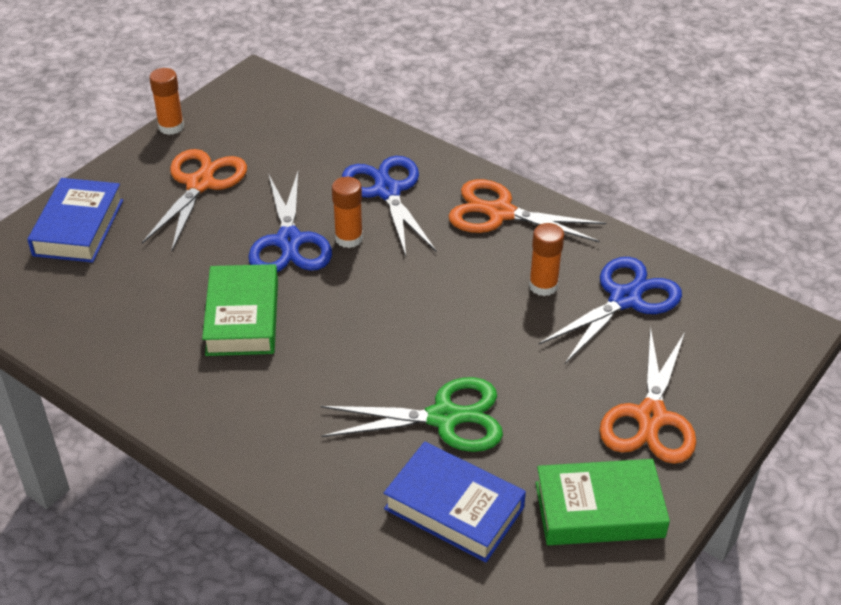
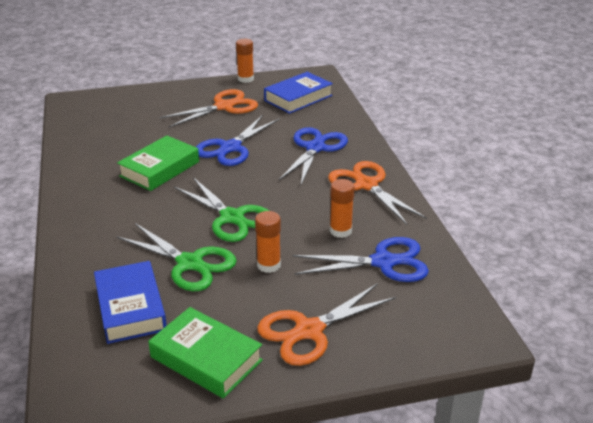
camera: 40 degrees right, 10 degrees down
(78, 227) = (144, 101): blue book -> blue book (298, 98)
(349, 238) = (263, 160): orange glue stick -> orange glue stick (269, 265)
(413, 334) = (232, 217): none -> green scissors

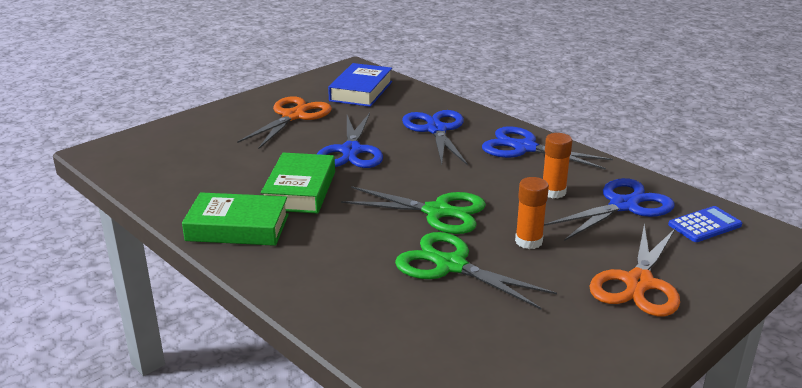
camera: 30 degrees left, 5 degrees down
(131, 308) = (446, 327): blue book -> none
(190, 263) = (451, 266): green scissors -> green scissors turned 150 degrees counterclockwise
(206, 359) = (582, 343): green book -> green book (237, 227)
(245, 79) = (283, 86): orange glue stick -> none
(366, 185) = (525, 148): orange scissors -> blue scissors
(431, 304) = (704, 225): none -> blue calculator

